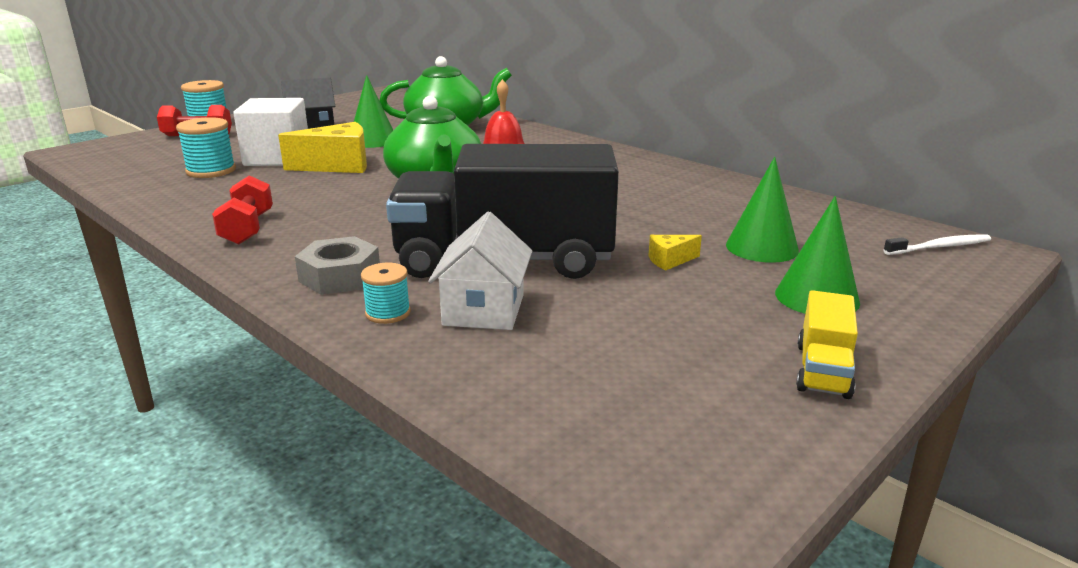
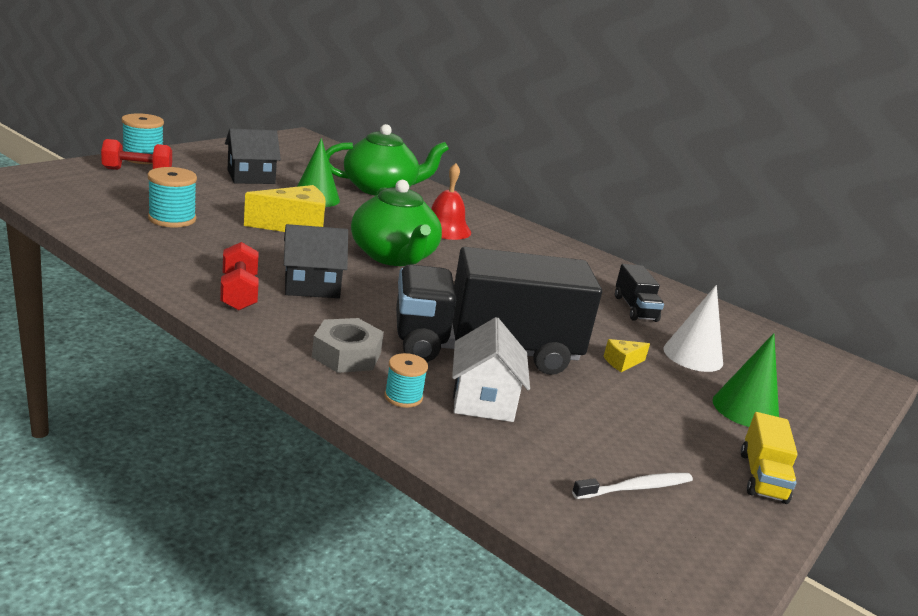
camera: 10 degrees left, 0 degrees up
(277, 158) = (231, 210): white cube -> none
(331, 216) = (312, 285): none -> black house
(702, 207) = (635, 308): none -> black truck
(762, 247) = (693, 355): green cone -> white cone
(939, 247) = (830, 368): white toothbrush -> white toothbrush (635, 488)

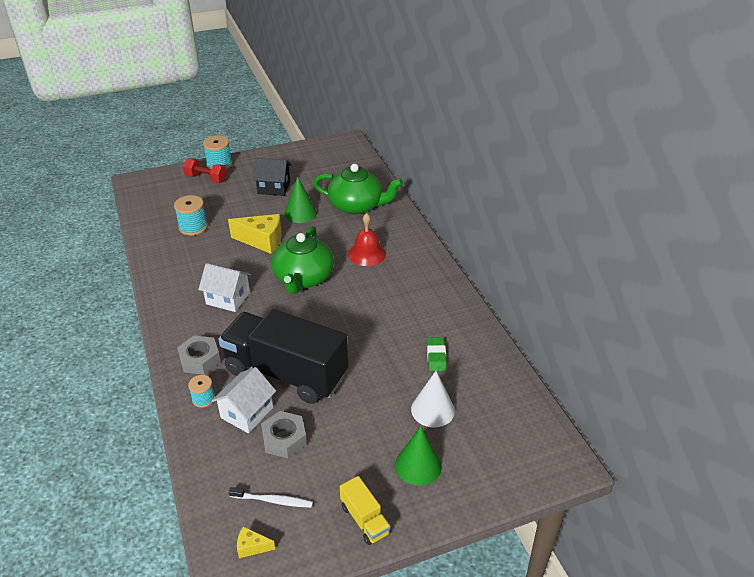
camera: 35 degrees right, 15 degrees up
(239, 293) = (181, 298): red dumbbell -> none
(312, 285) = (228, 298): black house -> white house
(567, 418) = (284, 439): none -> grey nut
(622, 362) = (370, 404): yellow cheese -> yellow cheese (252, 547)
(635, 308) = (436, 356): black truck -> green eraser
(762, 477) = (364, 519): yellow truck -> yellow truck turned 75 degrees counterclockwise

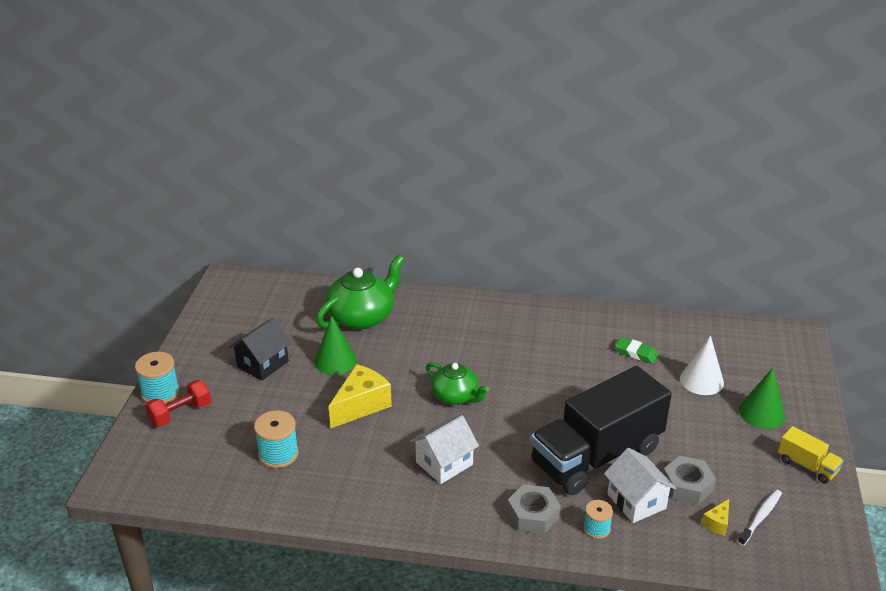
camera: 60 degrees left, 5 degrees down
(252, 547) = (809, 548): yellow cheese -> yellow cheese (717, 523)
(303, 278) = (455, 396): green teapot -> green teapot, size x0.63
(364, 519) = (807, 466): yellow truck -> yellow truck turned 45 degrees clockwise
(367, 254) = (452, 339): red bell -> none

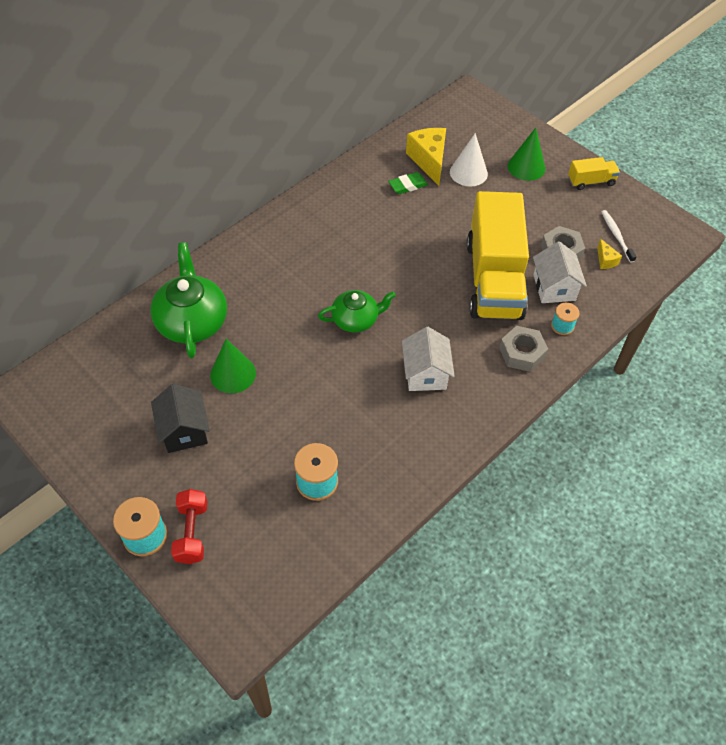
camera: 55 degrees left, 20 degrees up
(361, 405) = (309, 388): yellow cheese -> yellow cheese (429, 161)
(596, 456) = (493, 279): black truck -> yellow truck
(636, 501) = (554, 287): white house -> white house turned 75 degrees clockwise

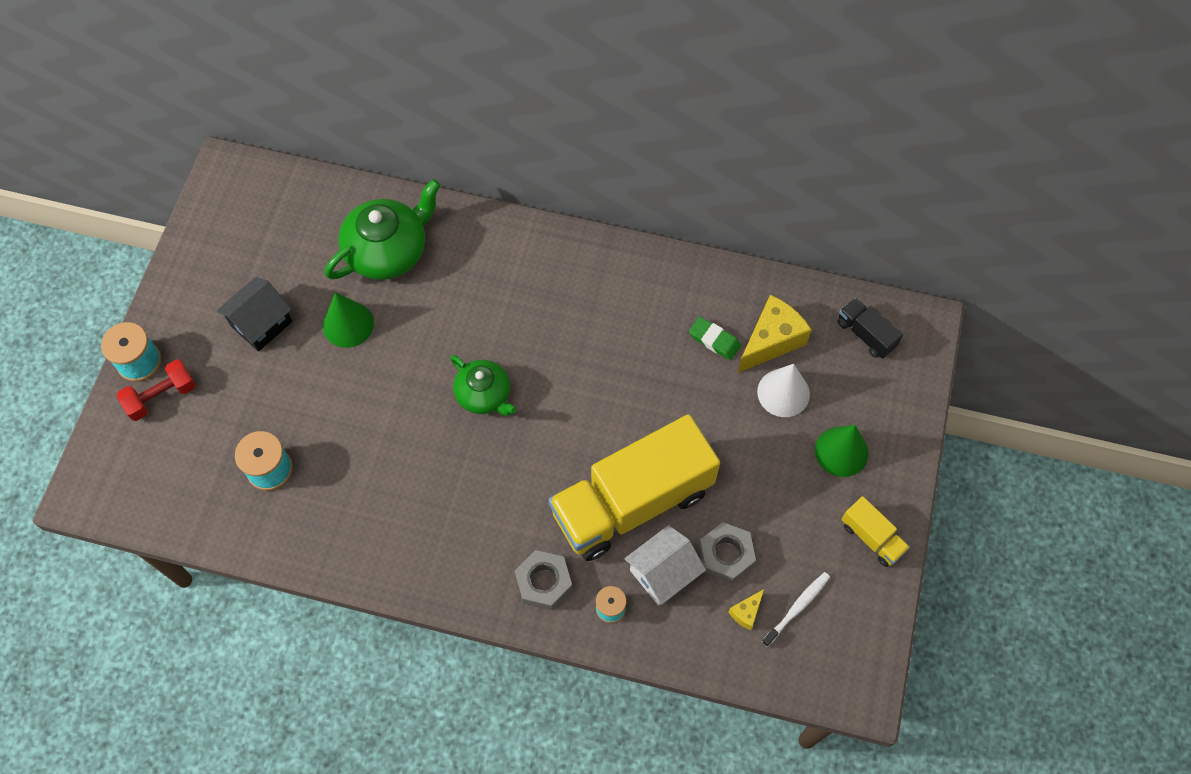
camera: 60 degrees right, 10 degrees up
(425, 373) = (456, 499): white house -> none
(457, 120) = (866, 334): none -> black truck

